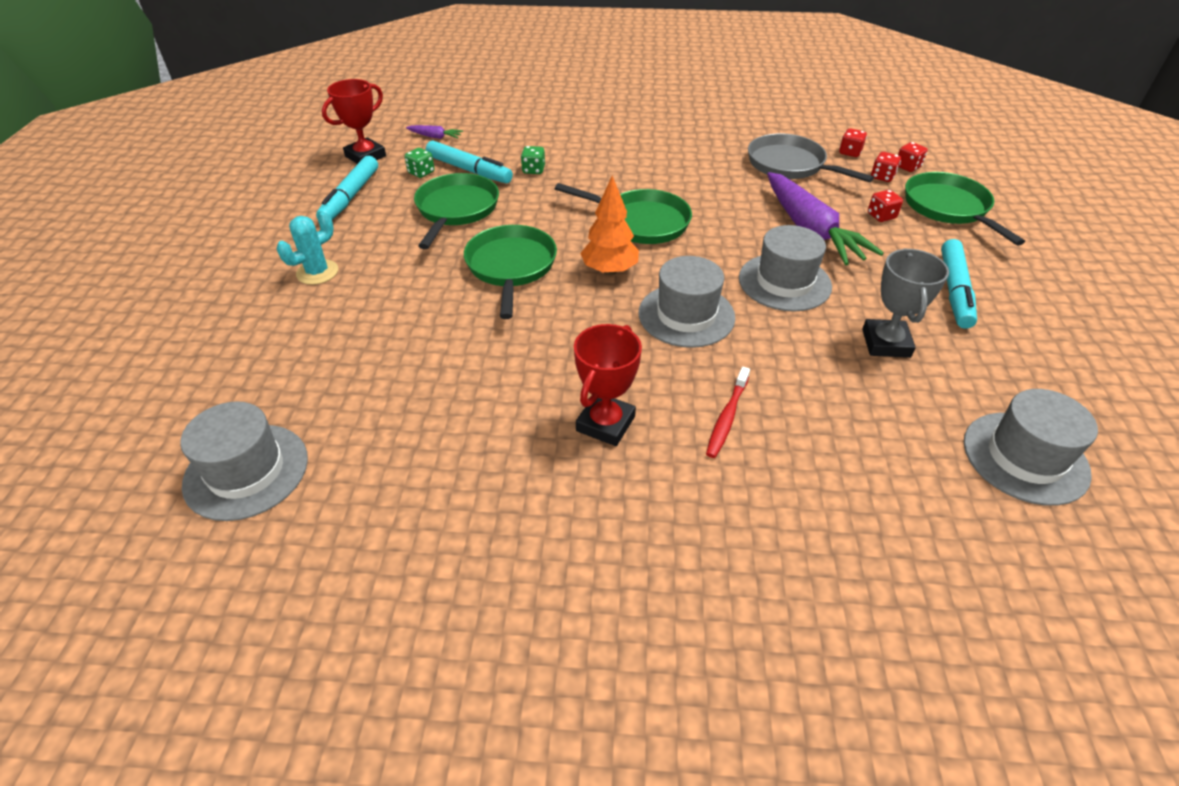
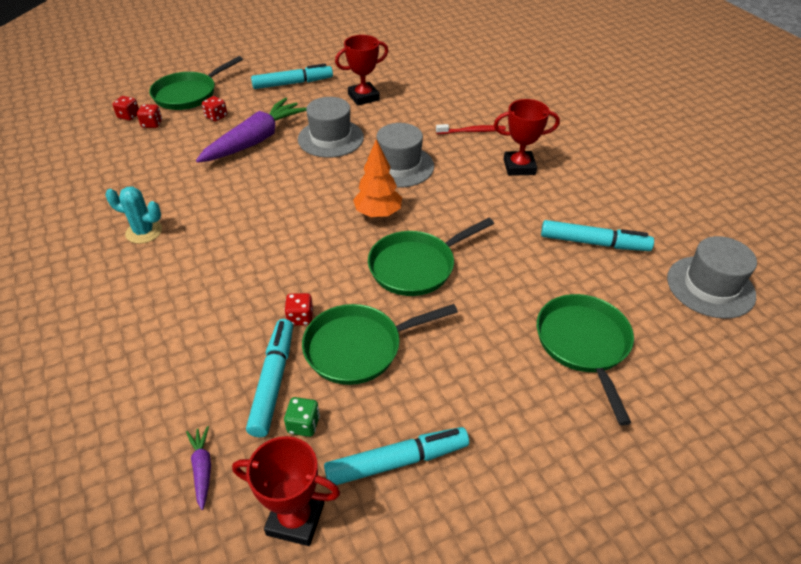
camera: 120 degrees left, 0 degrees up
(317, 272) = (531, 392): turquoise cactus -> turquoise cactus (144, 232)
(411, 411) = (594, 243): none -> turquoise marker
(533, 170) = (244, 326): green dice -> none
(640, 222) = (298, 220): green pan -> green pan (584, 345)
(790, 165) = (152, 168): grey pan -> none
(850, 152) = (113, 144): red dice -> red dice (300, 318)
(886, 343) = (363, 97): grey trophy -> red trophy
(1025, 457) = (415, 57): grey hat -> none

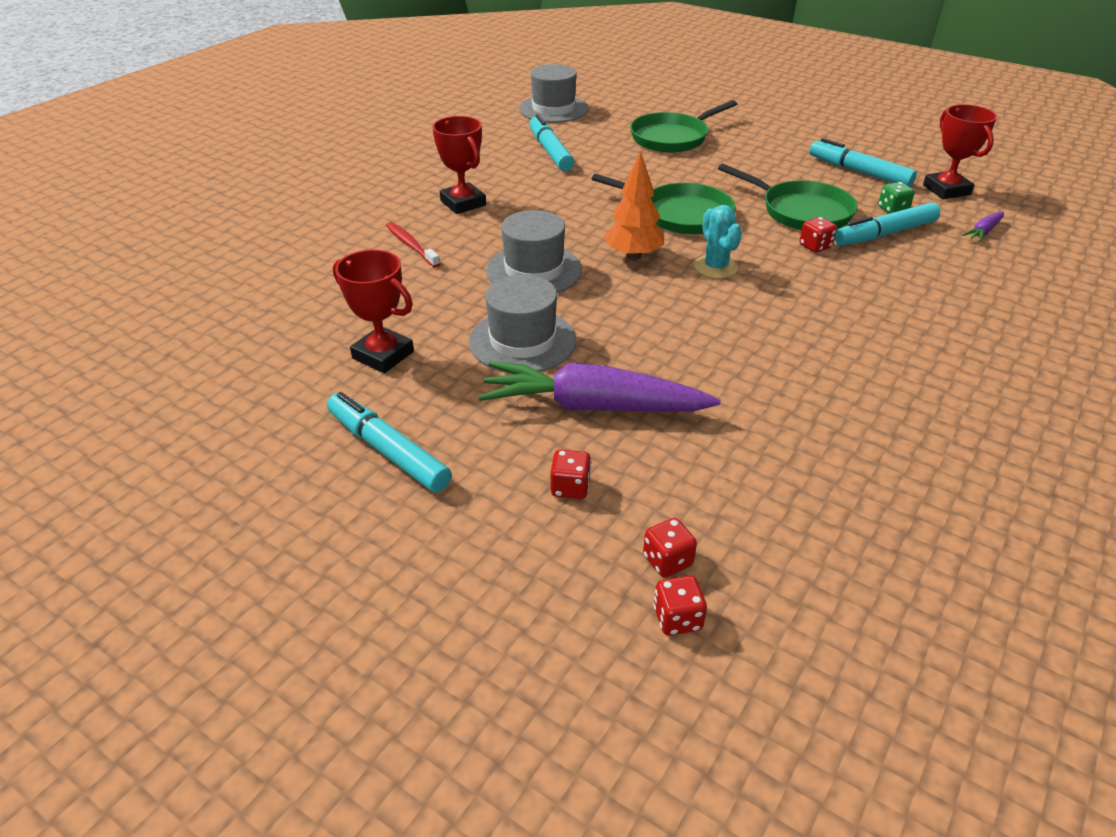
camera: 120 degrees left, 5 degrees down
(144, 232) = (866, 399): turquoise cactus -> turquoise cactus (715, 267)
(189, 94) = (529, 577): green pan -> none

